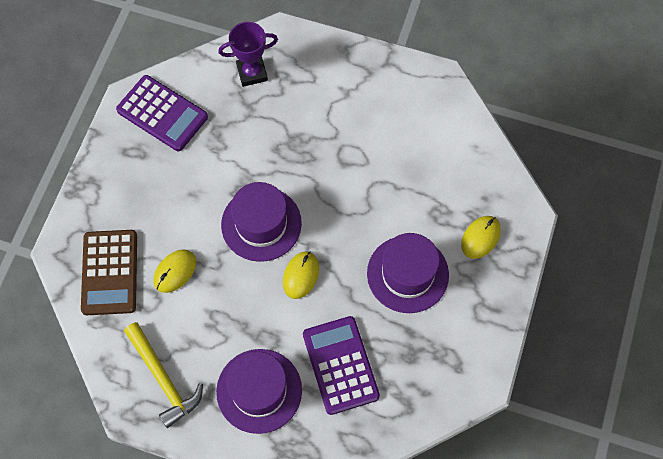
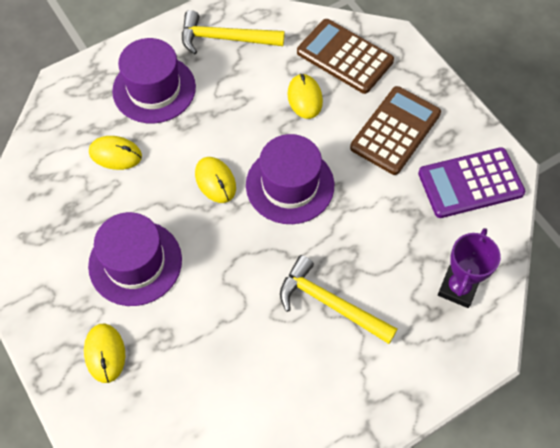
camera: 130 degrees right, 5 degrees down
(155, 189) = (395, 130): none -> brown calculator
(327, 135) = (330, 303): none -> yellow hammer
(340, 365) = (115, 154): purple calculator -> yellow mouse

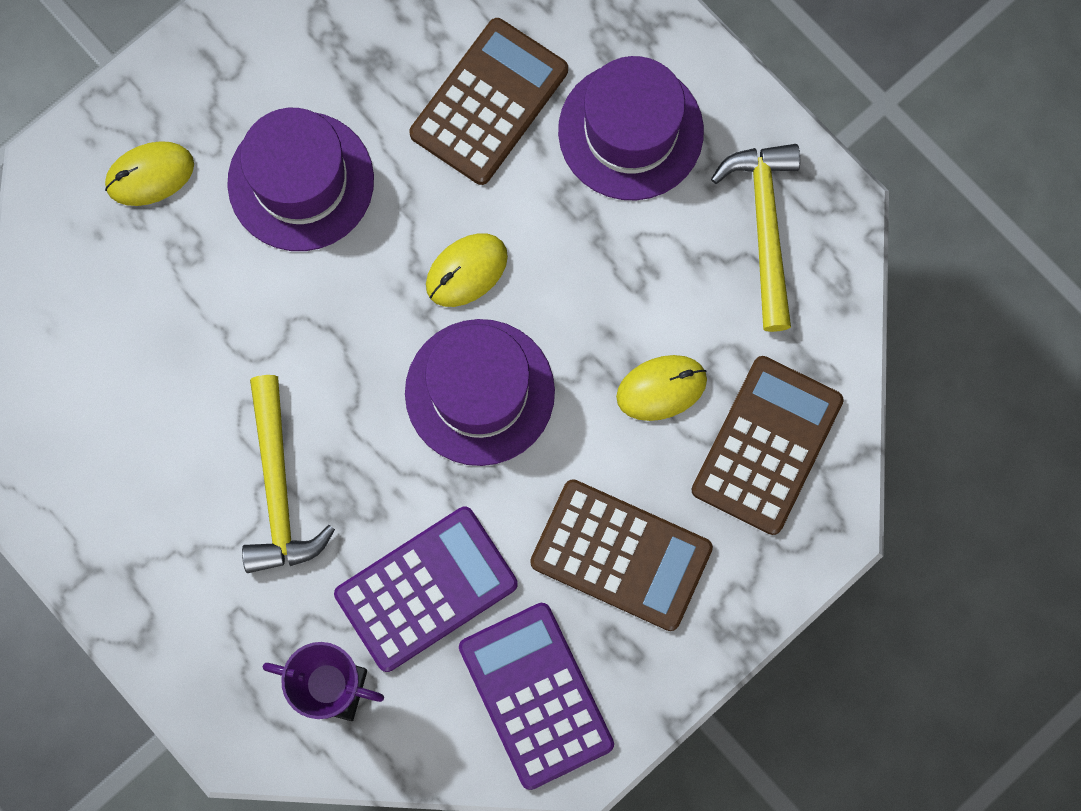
camera: 80 degrees right, 15 degrees up
(115, 154) = (489, 102): yellow mouse -> brown calculator
(330, 303) = (278, 489): yellow hammer -> yellow hammer turned 150 degrees clockwise
(403, 230) = (426, 589): none -> purple calculator

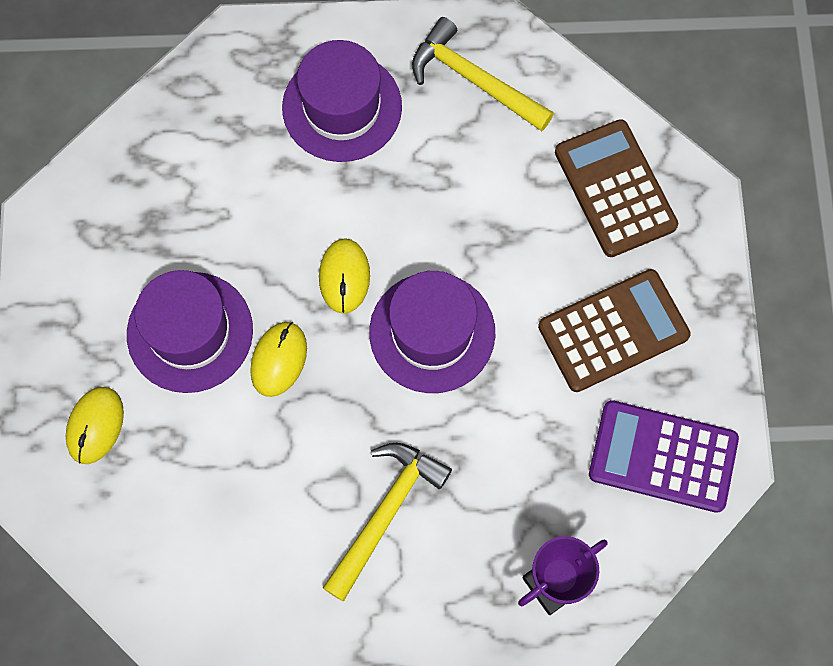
camera: 50 degrees left, 5 degrees down
(278, 489) = (386, 513): yellow hammer -> yellow hammer turned 90 degrees counterclockwise
(426, 589) = (535, 470): purple calculator -> none
(489, 102) = (245, 175): brown calculator -> none
(661, 388) = (525, 221): yellow mouse -> yellow mouse (279, 359)

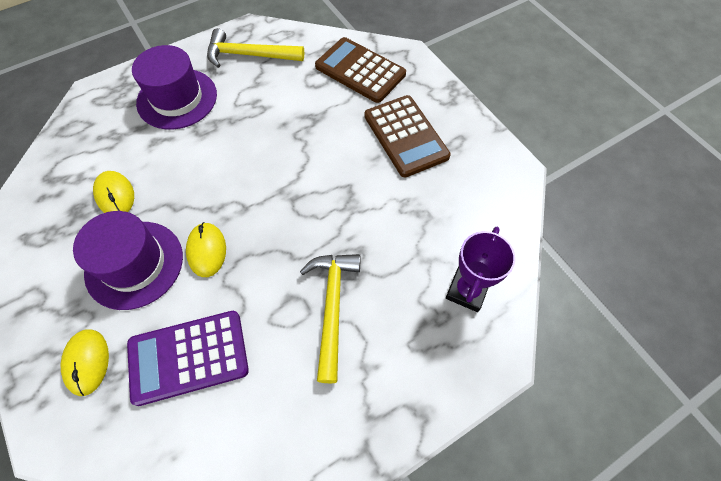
camera: 30 degrees left, 10 degrees down
(344, 277) = (226, 183): yellow mouse -> yellow mouse (115, 195)
(432, 332) = (299, 187): purple hat -> none
(613, 331) = (406, 136): brown calculator -> brown calculator turned 120 degrees clockwise
(663, 457) = (479, 185): purple calculator -> purple calculator (188, 357)

